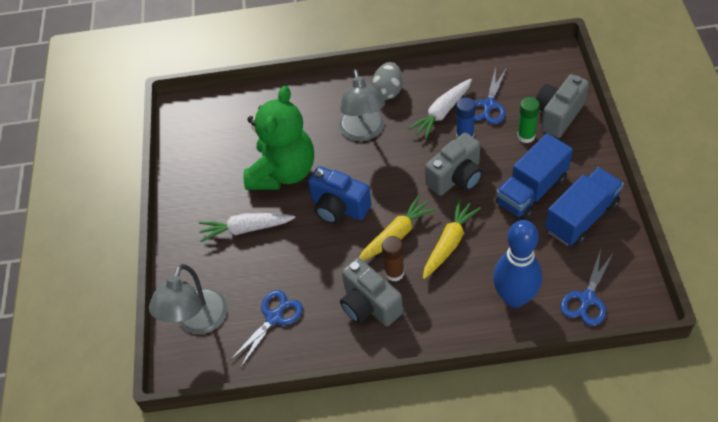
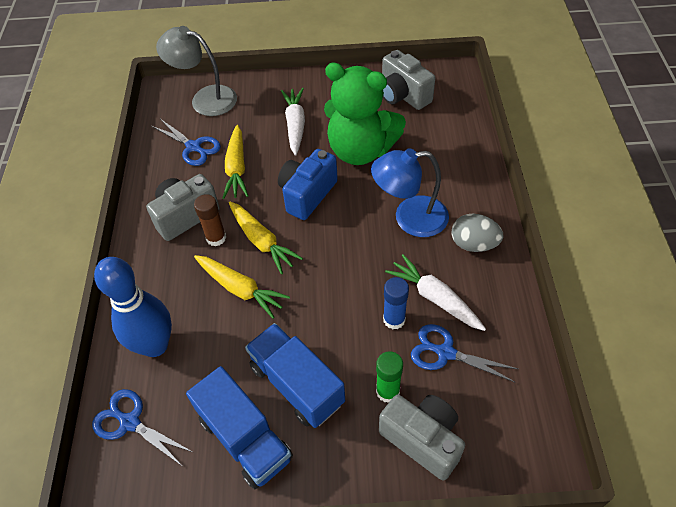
camera: 90 degrees right, 0 degrees up
(305, 271) = (237, 168): none -> yellow carrot
(363, 132) = (410, 218): grey lamp -> blue lamp
(456, 178) = (330, 304): grey camera -> grey camera (403, 95)

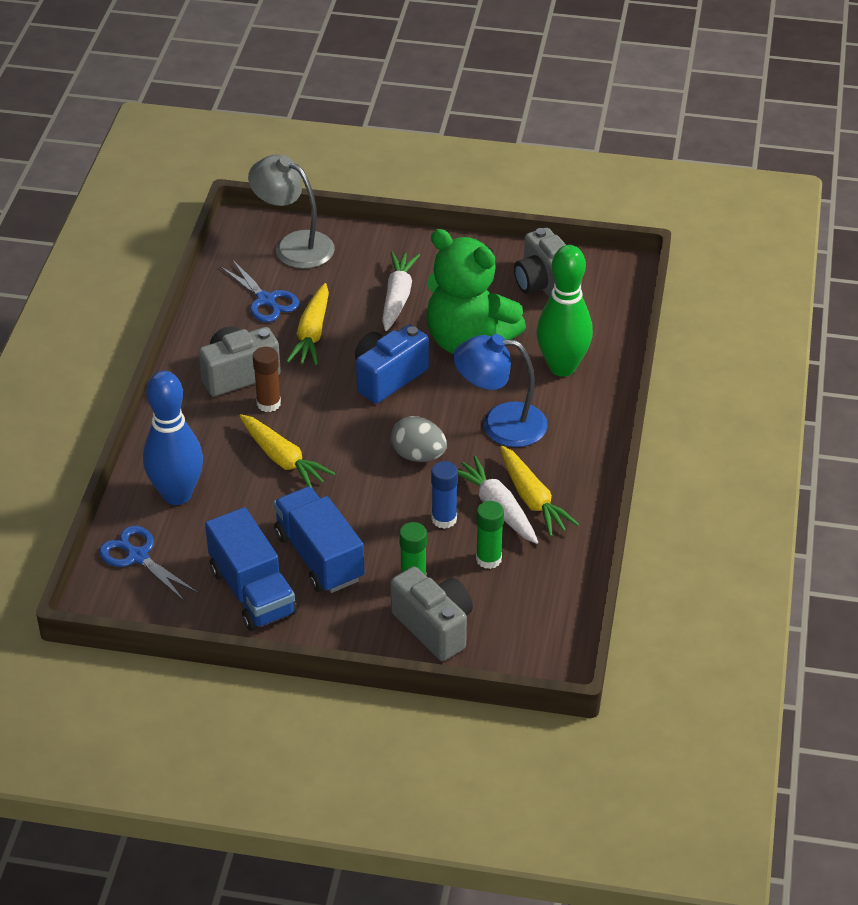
camera: 10 degrees right, 10 degrees down
(262, 241) = (320, 417): yellow carrot -> yellow carrot (532, 499)
(440, 158) = (562, 367): none -> green bowling pin
(445, 352) = (488, 559): blue scissors -> green glue stick
(473, 244) = (564, 464): grey egg -> grey egg (418, 455)

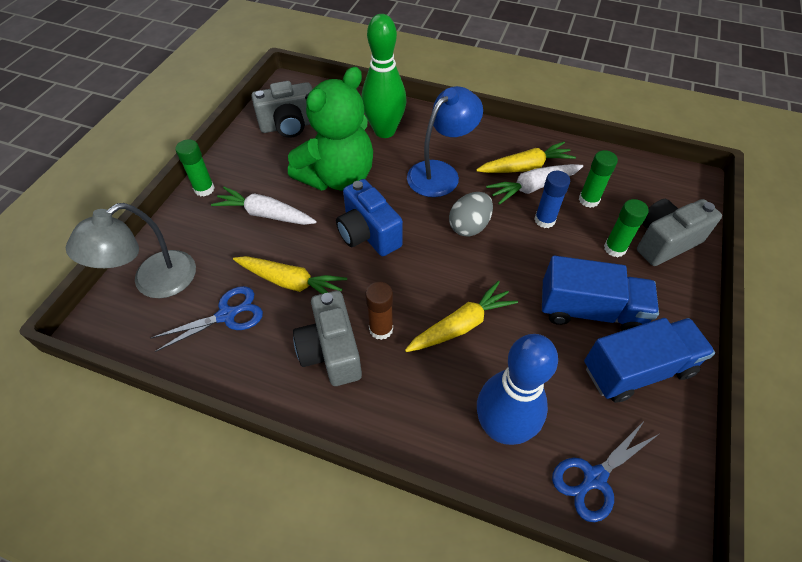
camera: 80 degrees left, 10 degrees up
(319, 557) = (590, 310): blue truck -> blue truck turned 150 degrees counterclockwise
(422, 245) = (204, 189): none -> green glue stick
(500, 424) = (440, 173): blue lamp -> blue lamp turned 150 degrees counterclockwise

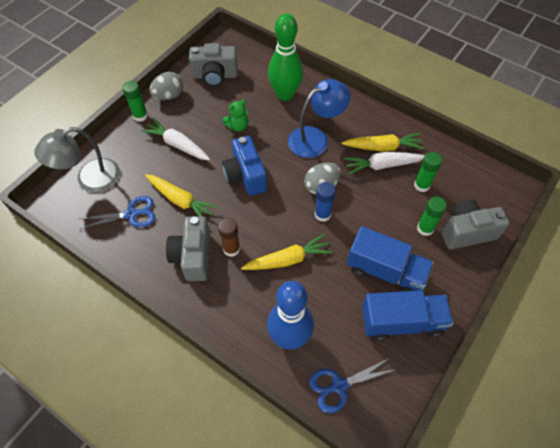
camera: 15 degrees right, 5 degrees up
(236, 159) = (169, 96): none -> grey egg
(338, 177) = (238, 126): green teddy bear -> green teddy bear, size x0.41
(544, 220) = (380, 194): blue glue stick -> blue glue stick (322, 214)

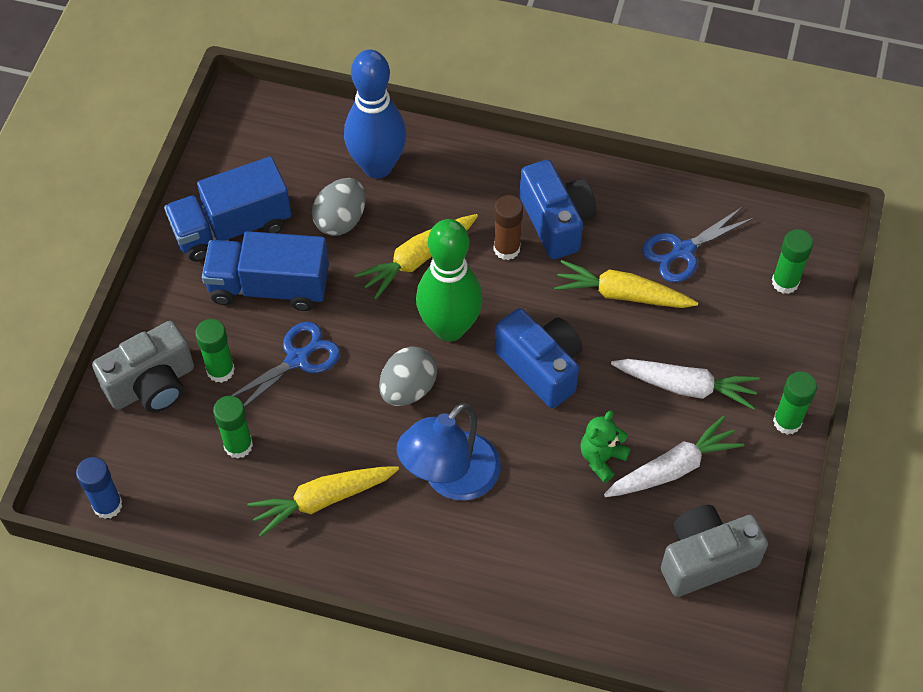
camera: 160 degrees right, 0 degrees up
(90, 179) = (785, 282): grey lamp -> green glue stick
(169, 96) = (764, 482): grey egg -> grey egg (341, 220)
(193, 256) = (556, 222): grey camera -> blue camera
(285, 94) = (546, 560): green bowling pin -> green bowling pin (449, 328)
(322, 214) = (390, 342): blue glue stick -> blue glue stick (107, 505)
(339, 385) = (296, 135): blue scissors -> blue scissors (297, 359)
(382, 165) = (315, 461): white carrot -> white carrot (673, 468)

